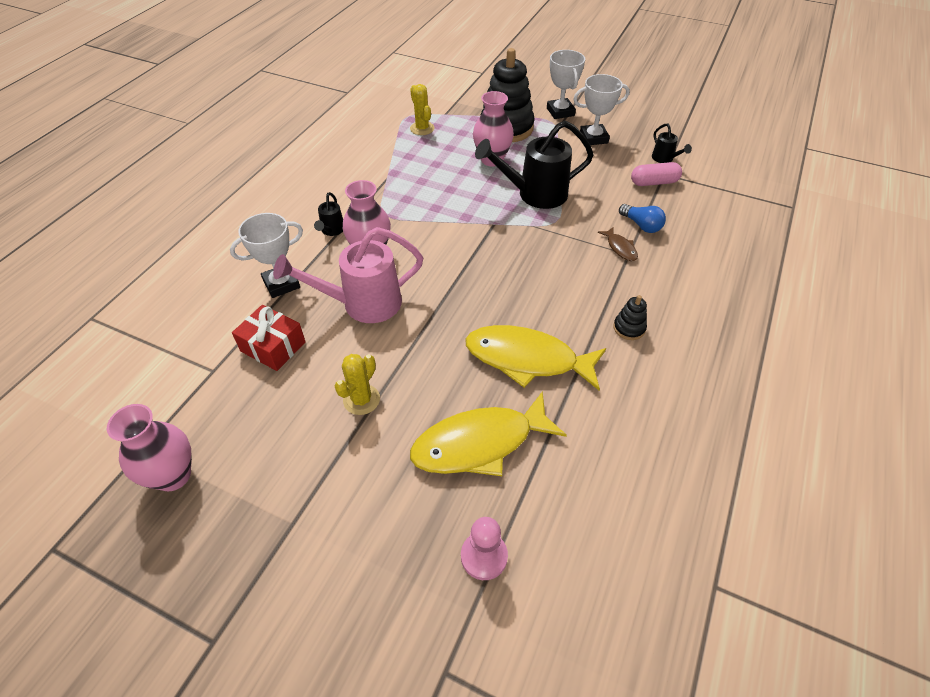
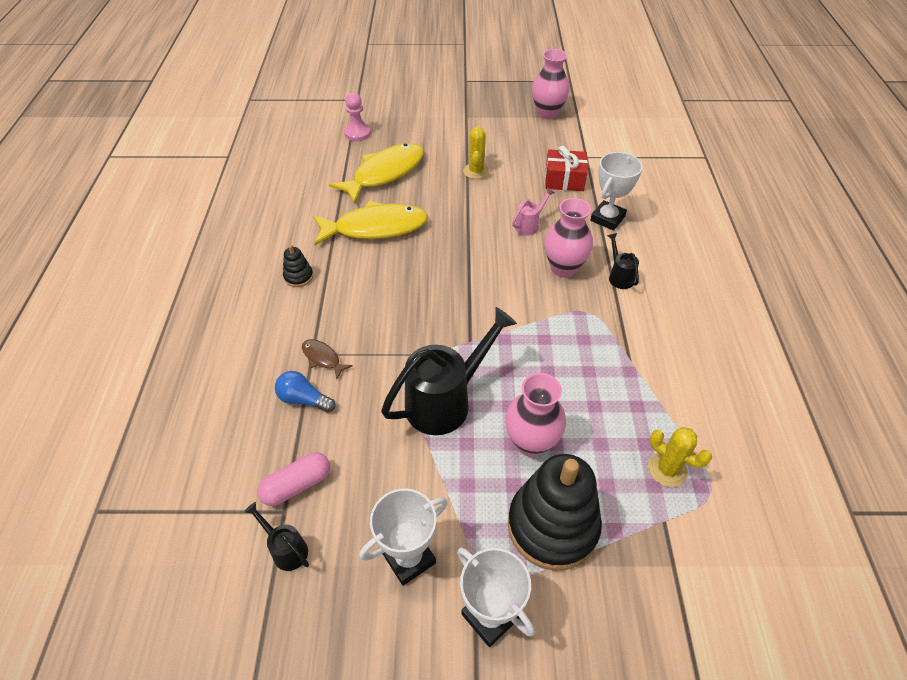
camera: 155 degrees right, 0 degrees up
(363, 304) = (529, 225): pink watering can -> pink watering can, size x0.47

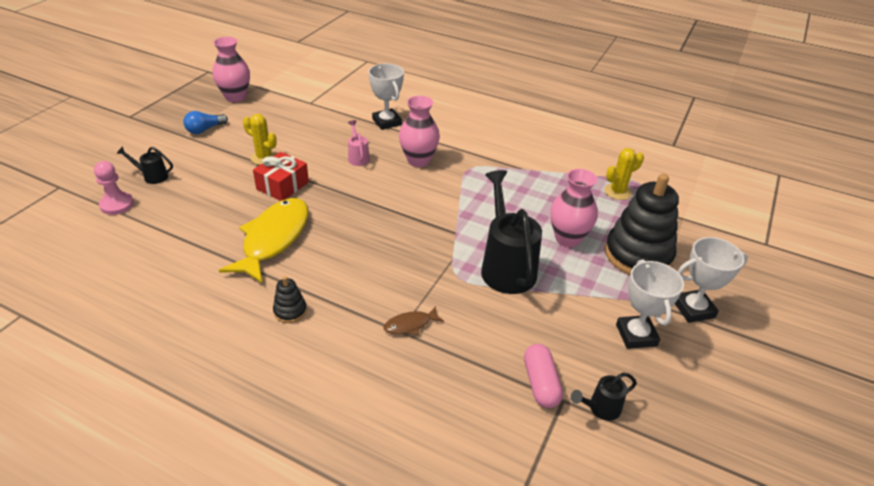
camera: 65 degrees left, 10 degrees down
(304, 399) = (450, 352): blue light bulb -> blue light bulb (205, 130)
(385, 173) = (203, 208): yellow fish -> none
(564, 179) = (324, 122): red gift -> red gift (282, 186)
(619, 276) = (448, 141): black watering can -> black watering can (152, 176)

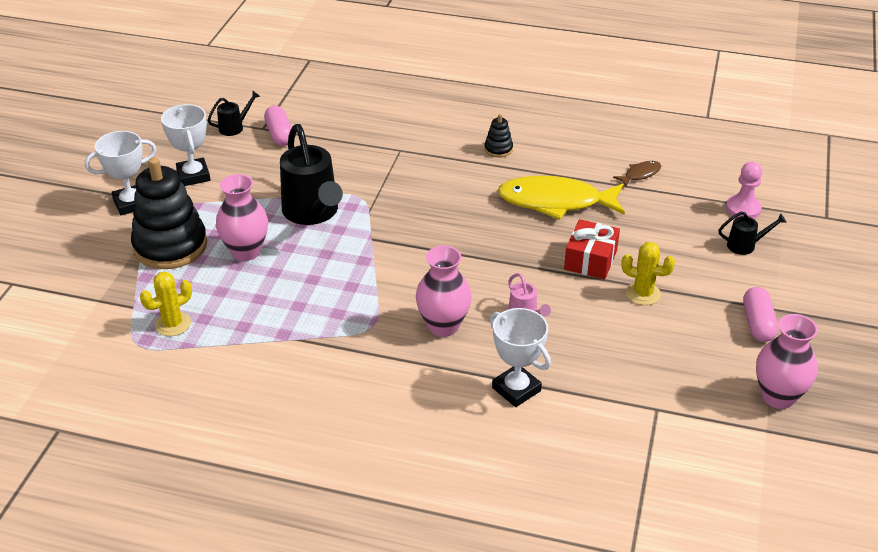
camera: 170 degrees right, 0 degrees up
(205, 130) = (757, 323): blue light bulb -> pink capsule
(273, 239) = (555, 202): yellow fish -> yellow fish turned 90 degrees clockwise
(410, 325) = (392, 155): brown fish -> brown fish (640, 174)

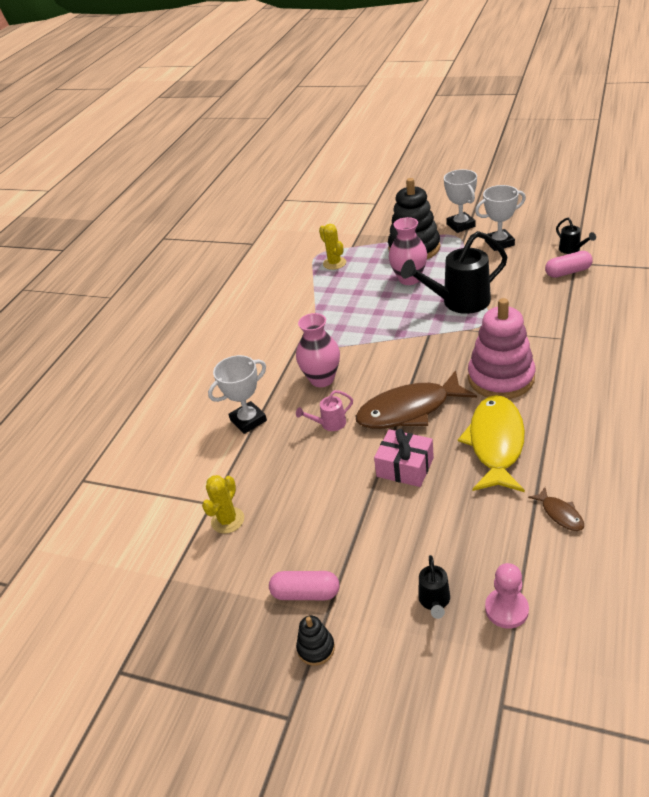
camera: 100 degrees right, 0 degrees up
(459, 192) = (501, 378): none -> pink stacking toy
(498, 149) = (581, 401): black stacking toy -> black stacking toy (316, 648)
(504, 256) = (409, 410): none -> brown fish
(590, 260) = (405, 467): red gift -> pink gift
(643, 294) = (355, 503): yellow cactus -> yellow cactus (227, 520)
(778, 396) = (206, 594): pink vase -> none

